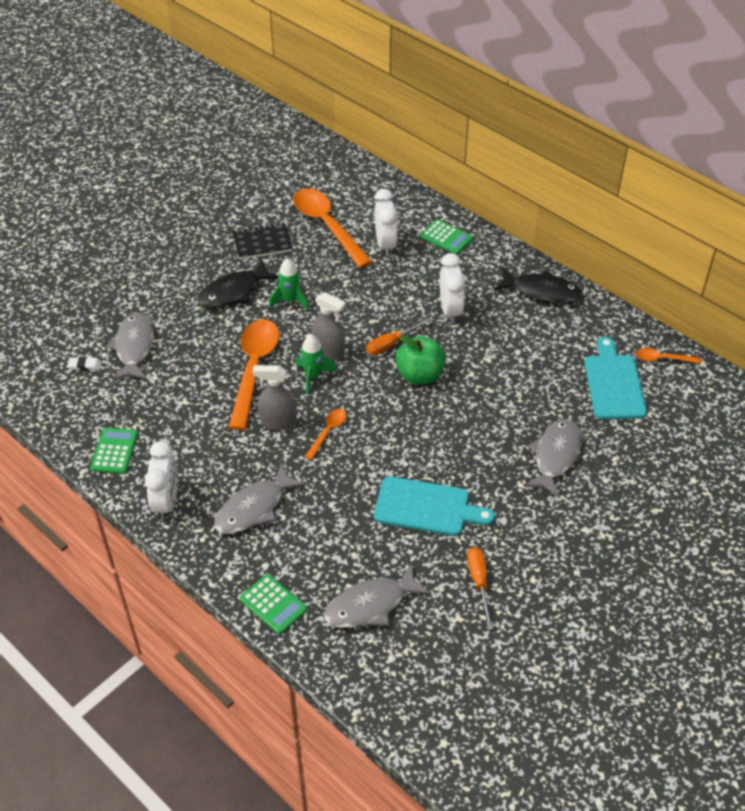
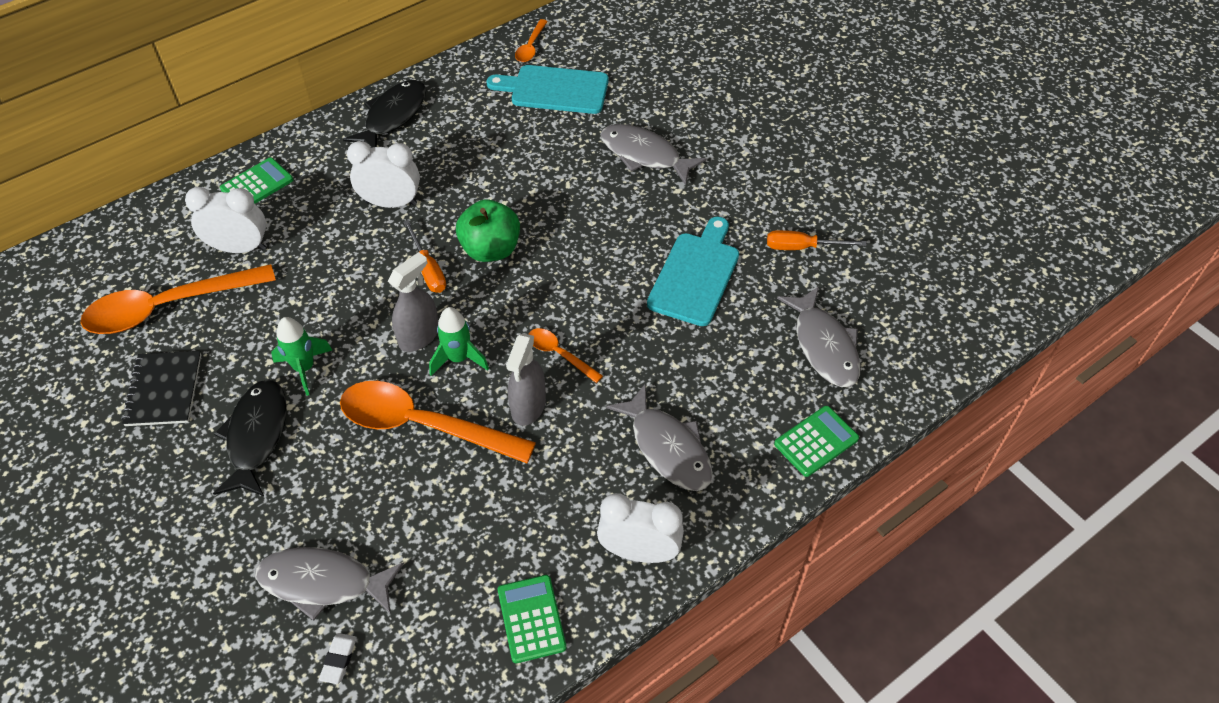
camera: 80 degrees left, 5 degrees up
(114, 451) = (531, 619): green calculator -> green calculator turned 60 degrees clockwise
(234, 292) = (256, 436): black fish -> black fish turned 150 degrees counterclockwise

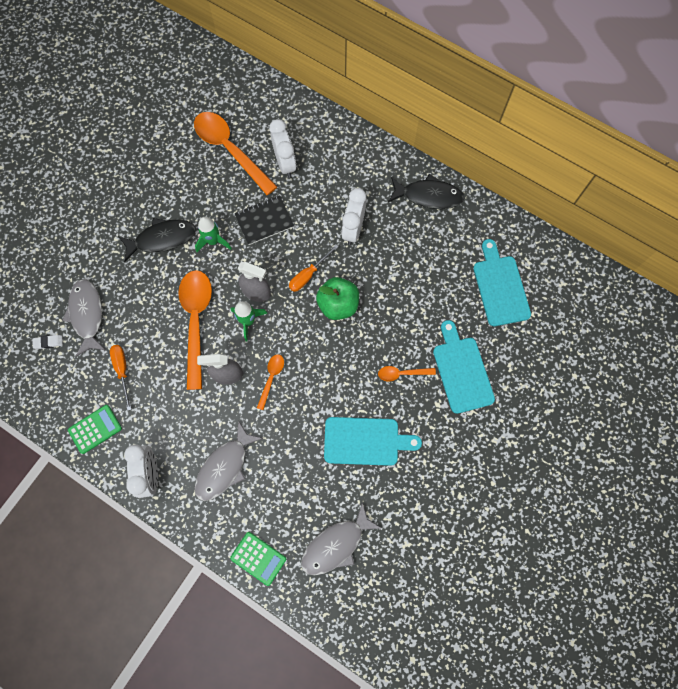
camera: 70 degrees right, 20 degrees up
(164, 390) = (176, 178): black notebook -> black notebook (264, 221)
(257, 184) = (337, 147): green calculator -> none
(391, 203) = (353, 229): white clock -> white clock turned 150 degrees counterclockwise
(531, 47) = (537, 254): orange spoon -> orange spoon (402, 373)
(644, 155) = (462, 371): grey fish -> turquoise cutting board
(802, 247) = (418, 507): orange screwdriver -> orange screwdriver (122, 370)

